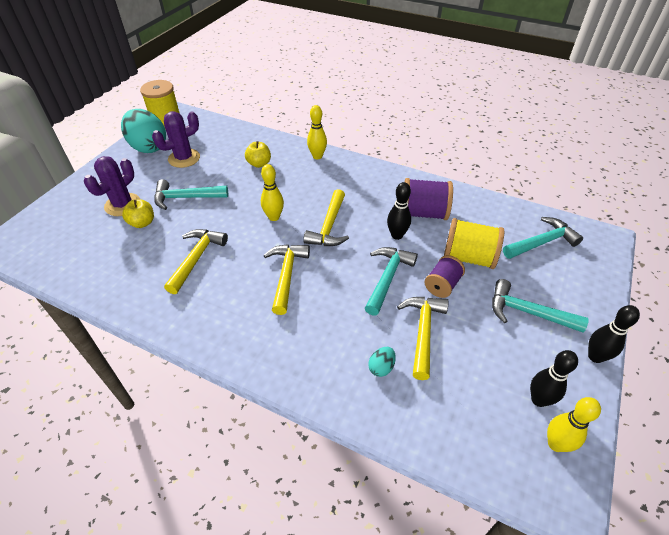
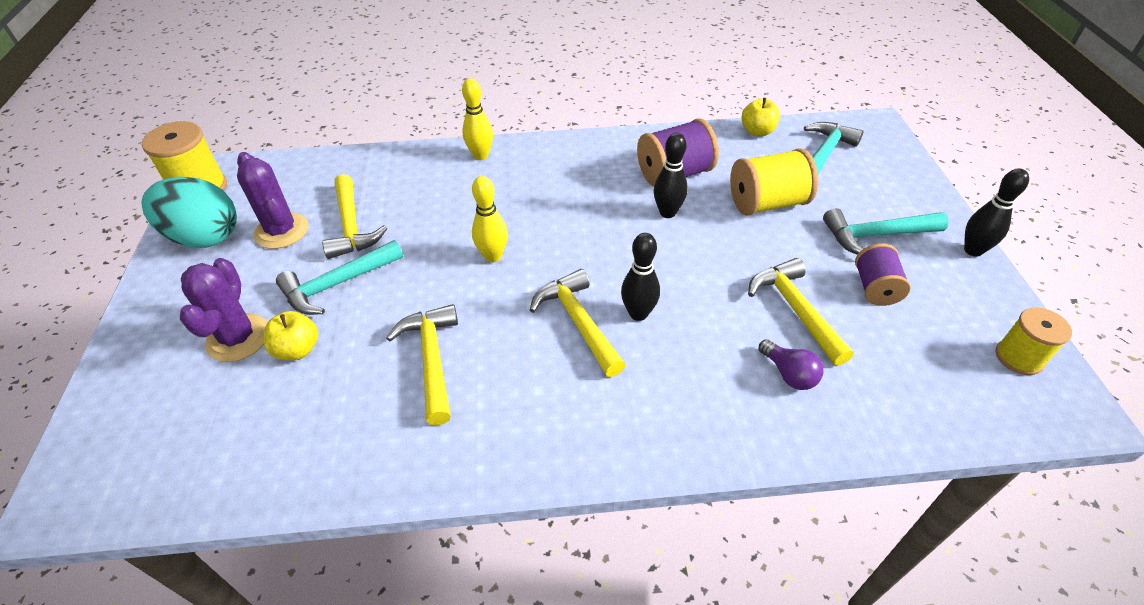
camera: 30 degrees left, 0 degrees up
(184, 158) = (281, 231): purple cactus -> purple cactus turned 60 degrees counterclockwise
(259, 164) = (407, 195): yellow apple -> yellow apple (757, 131)
(329, 227) = (577, 237): yellow hammer -> yellow hammer (351, 226)
(381, 367) = (789, 374): turquoise egg -> purple light bulb
(387, 278) = (702, 267): turquoise hammer -> none
(442, 285) = (768, 247): purple spool -> purple spool (875, 288)
(538, 400) = (965, 321): black bowling pin -> black bowling pin (638, 313)
(556, 444) = (1018, 357): yellow bowling pin -> yellow spool

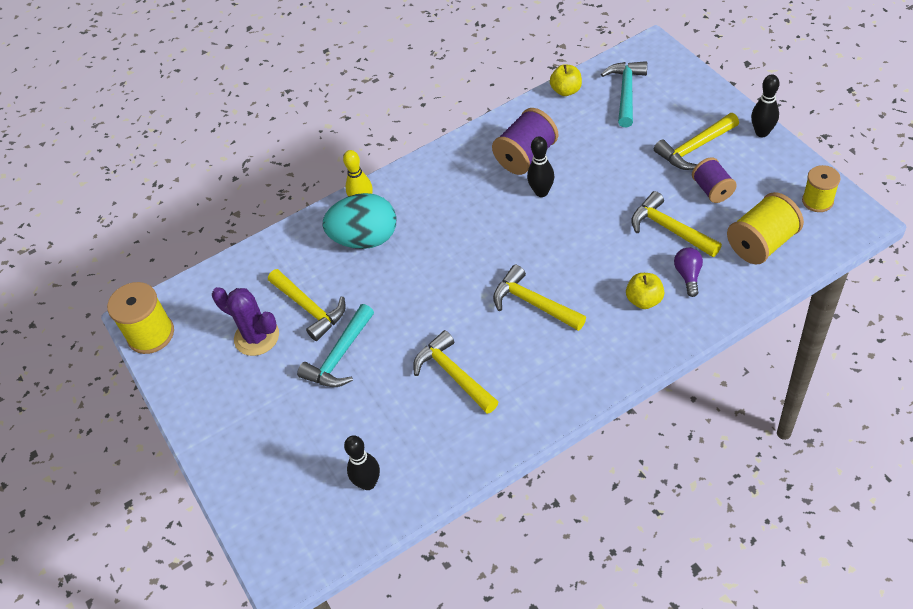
camera: 20 degrees left, 5 degrees up
(204, 237) = (198, 370): turquoise egg -> turquoise egg (365, 239)
(238, 338) = (302, 426): purple cactus -> none
(298, 349) = (353, 412): yellow apple -> yellow apple (644, 300)
(493, 256) = (438, 283): yellow bowling pin -> none
(638, 313) = (569, 279): black bowling pin -> black bowling pin (368, 483)
(767, 203) = (607, 153): yellow spool -> yellow spool (761, 243)
(789, 374) = (688, 275): purple light bulb -> purple light bulb turned 120 degrees counterclockwise
(875, 235) = (694, 148): turquoise hammer -> yellow hammer

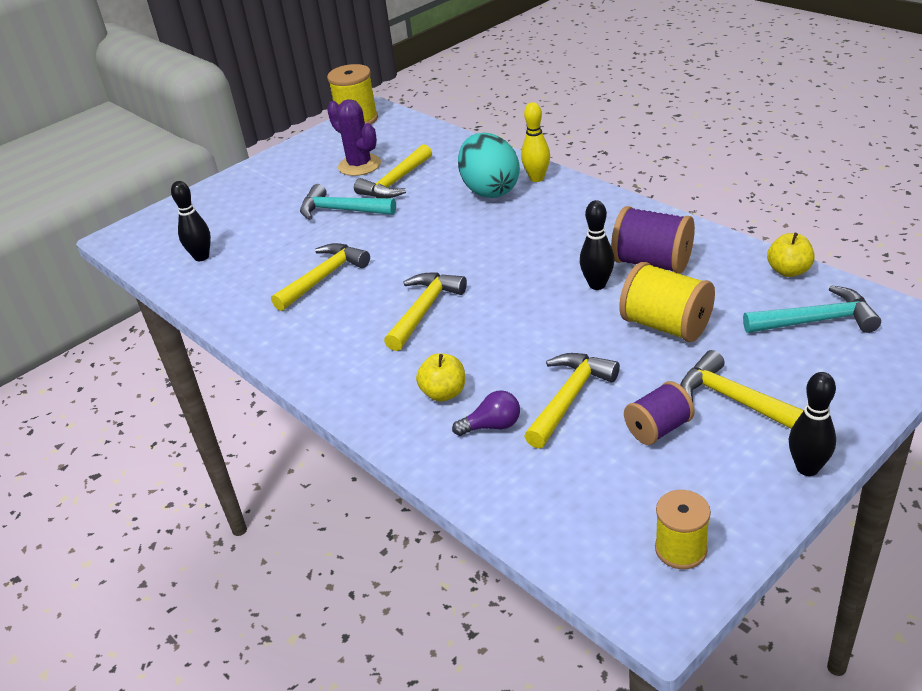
camera: 75 degrees right, 15 degrees down
(256, 337) = (359, 165): purple cactus -> purple cactus turned 60 degrees counterclockwise
(761, 243) = (569, 492): yellow spool -> yellow spool (666, 326)

